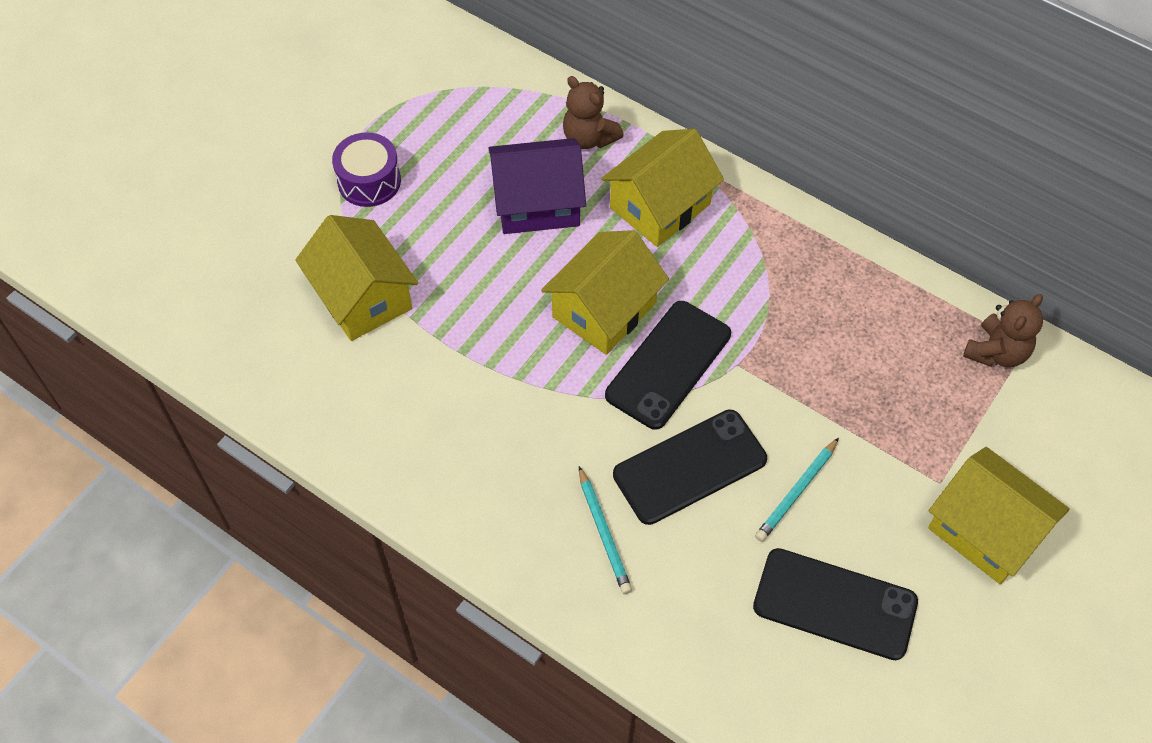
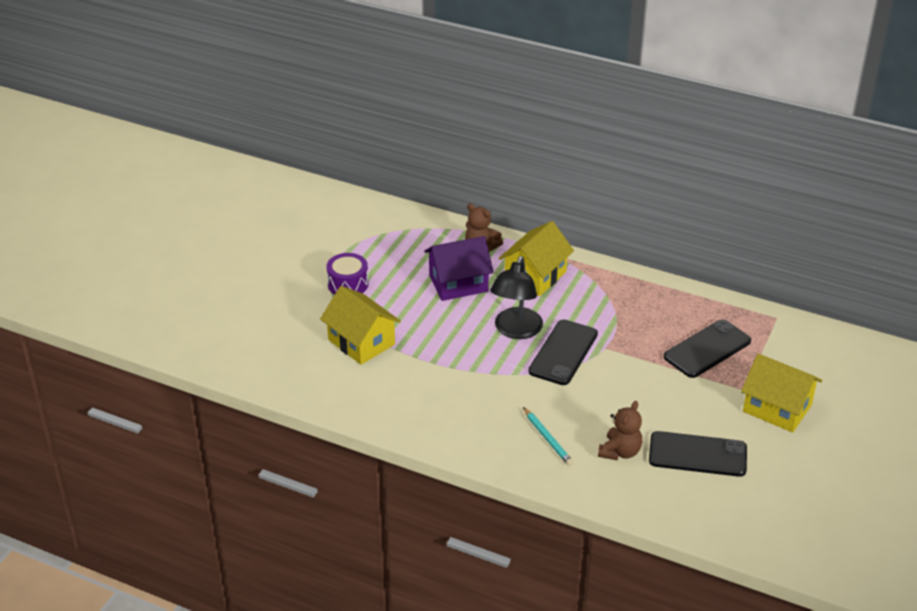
camera: 10 degrees left, 20 degrees down
(604, 310) = (516, 331): yellow house -> black lamp
(689, 467) = (591, 400): black phone -> black phone (707, 349)
(796, 492) = (659, 404): turquoise pencil -> none
(996, 352) = (759, 323): brown teddy bear -> brown teddy bear (620, 452)

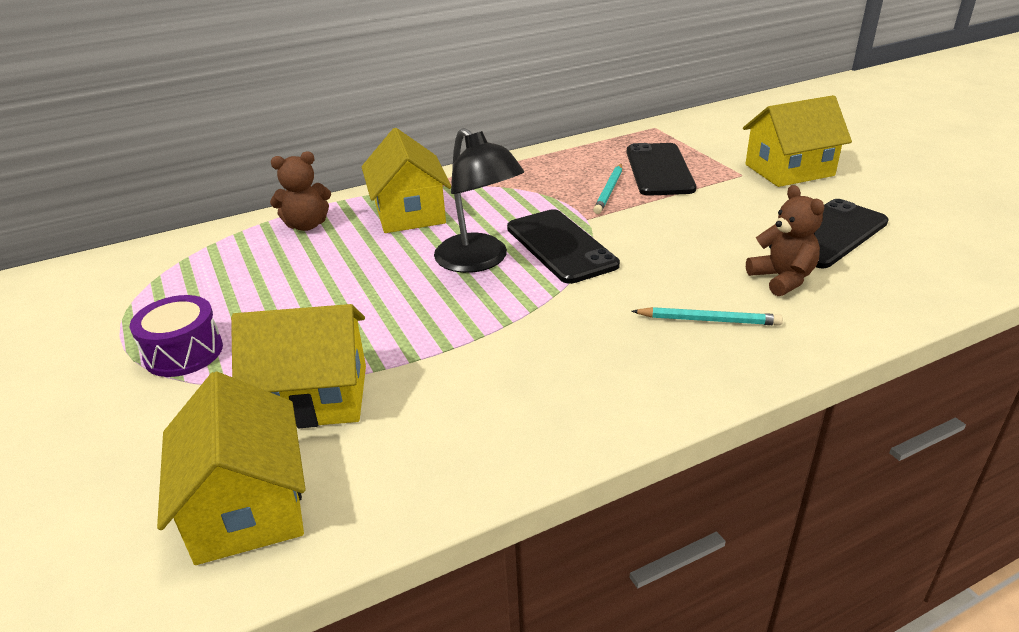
camera: 50 degrees left, 5 degrees down
(292, 365) = (247, 506): none -> yellow house
(458, 283) = (337, 264): purple house -> none
(651, 340) = (609, 191): none -> turquoise pencil

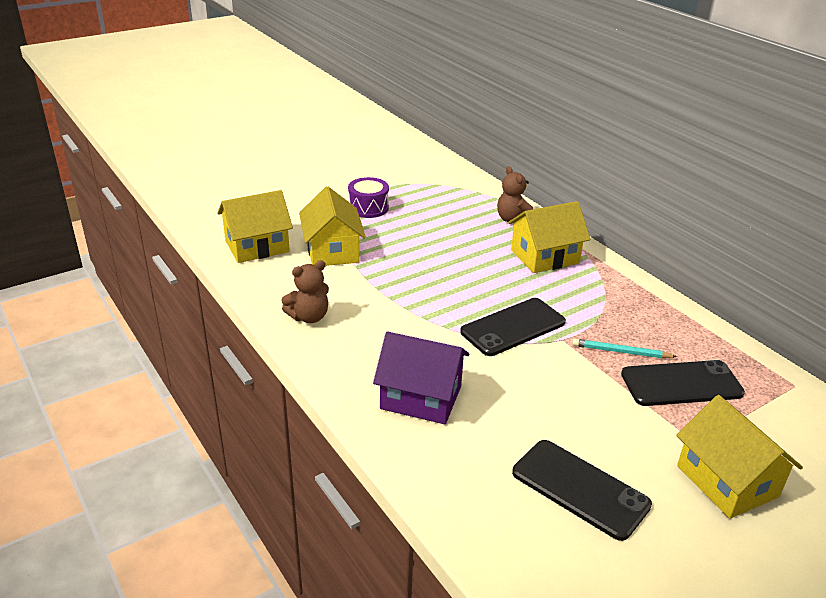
camera: 80 degrees right, 0 degrees up
(479, 261) = (482, 292): black lamp -> none
(709, 320) = (421, 397): turquoise pencil -> purple house
(782, 279) = (488, 444): brown teddy bear -> brown teddy bear (309, 317)

